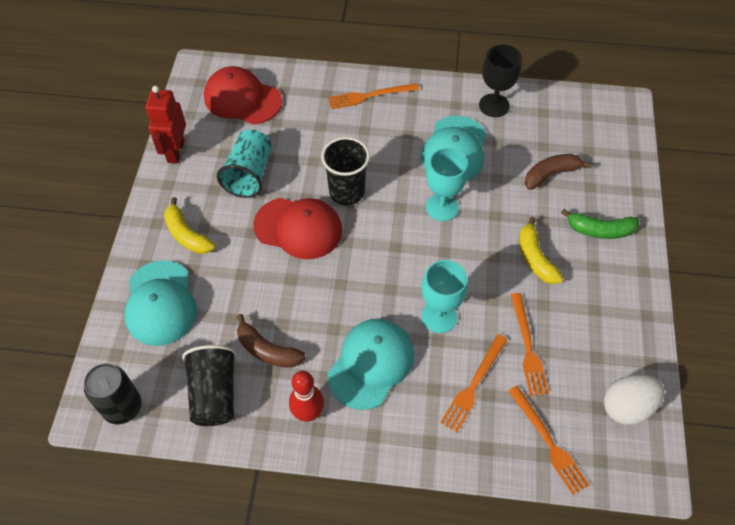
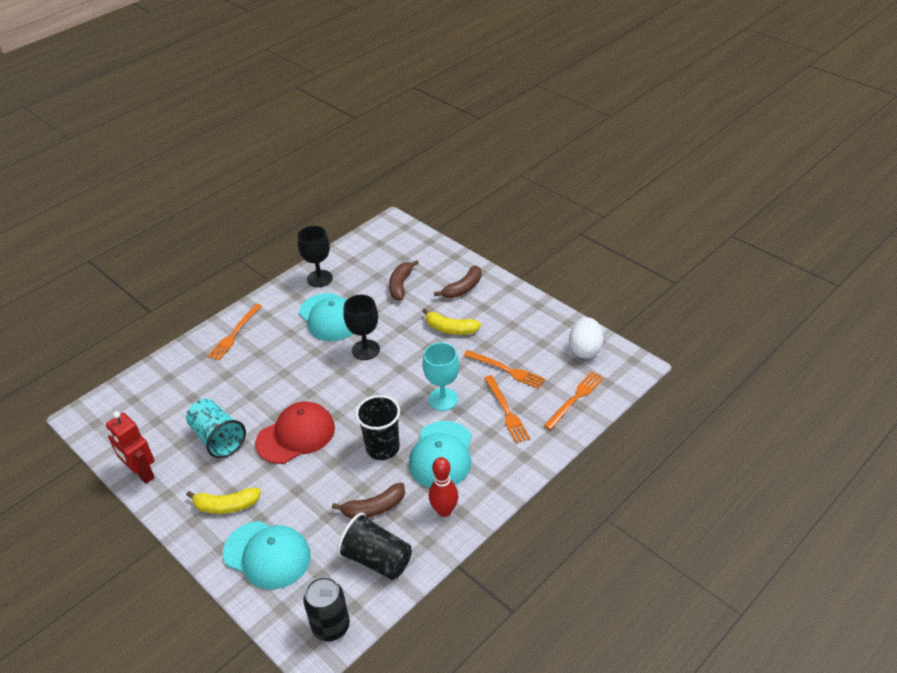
camera: 50 degrees left, 15 degrees down
(242, 99) = (145, 405): red cap -> none
(346, 192) = (297, 391): black cup -> black cup (382, 448)
(371, 364) = (441, 455): turquoise cap -> turquoise cap turned 150 degrees counterclockwise
(442, 207) = (365, 350): turquoise goblet -> black goblet
(548, 442) = (575, 398): orange fork -> orange fork turned 60 degrees counterclockwise
(600, 230) = (463, 288): green banana -> brown banana

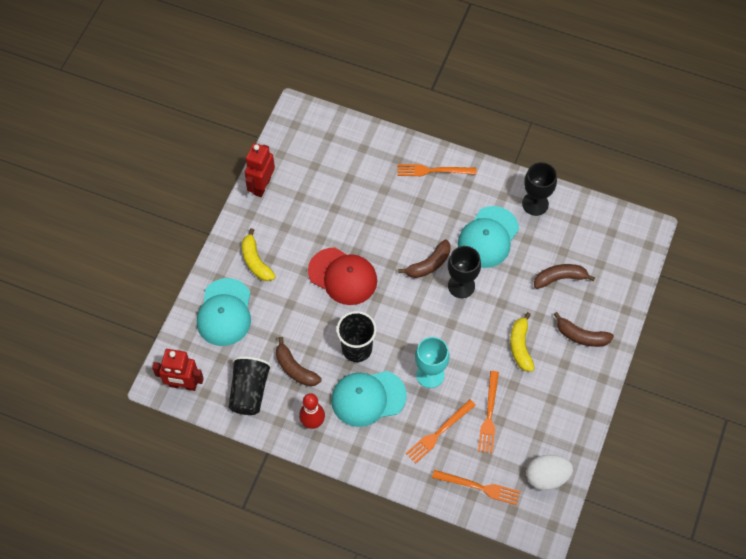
camera: 65 degrees right, 20 degrees up
(218, 438) = (316, 220): turquoise cup -> none
(328, 366) = (428, 264): none -> brown banana
(331, 626) = (183, 385): black can -> red robot

